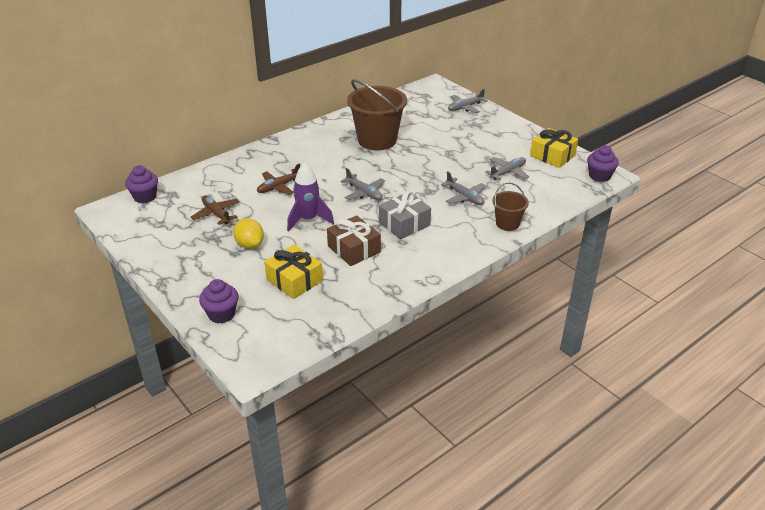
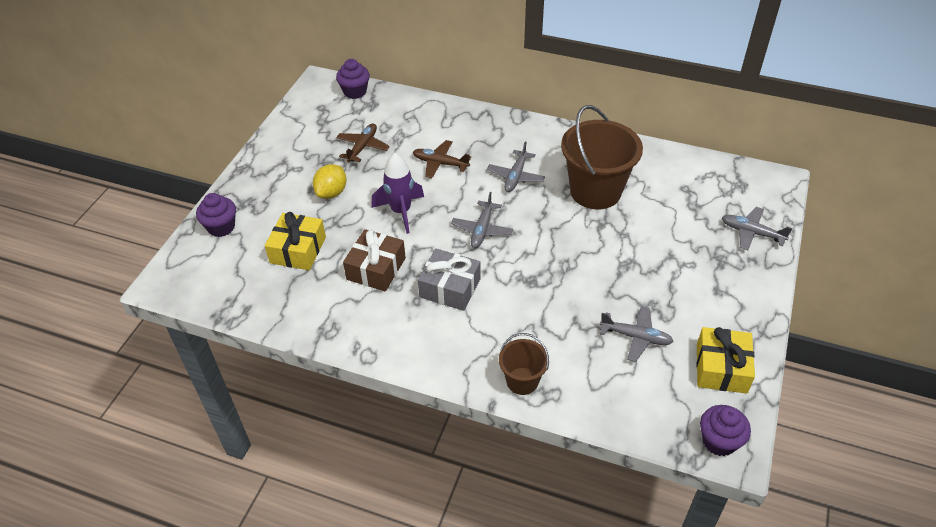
camera: 60 degrees right, 10 degrees up
(465, 197) = (545, 318): grey plane -> grey plane (515, 176)

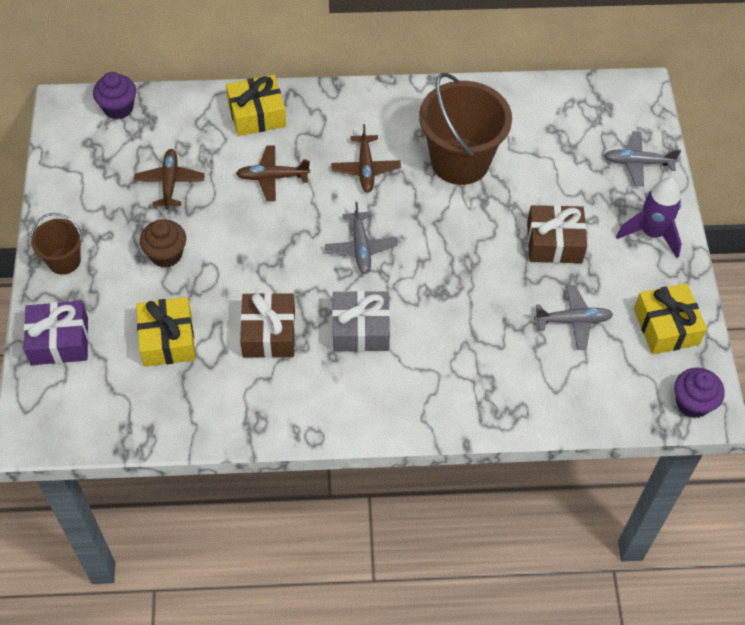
camera: 25 degrees left, 10 degrees up
(221, 227) = (59, 341): purple cupcake -> purple gift
(331, 193) = (166, 254): yellow lemon -> brown cupcake
(401, 212) = (259, 254): purple rocket -> purple rocket (651, 233)
(452, 120) = (257, 114): none -> yellow gift
(515, 176) = (365, 169): grey plane -> brown plane
(522, 381) = (484, 408): brown bucket -> brown bucket (64, 261)
(647, 272) = (554, 242): none -> brown gift

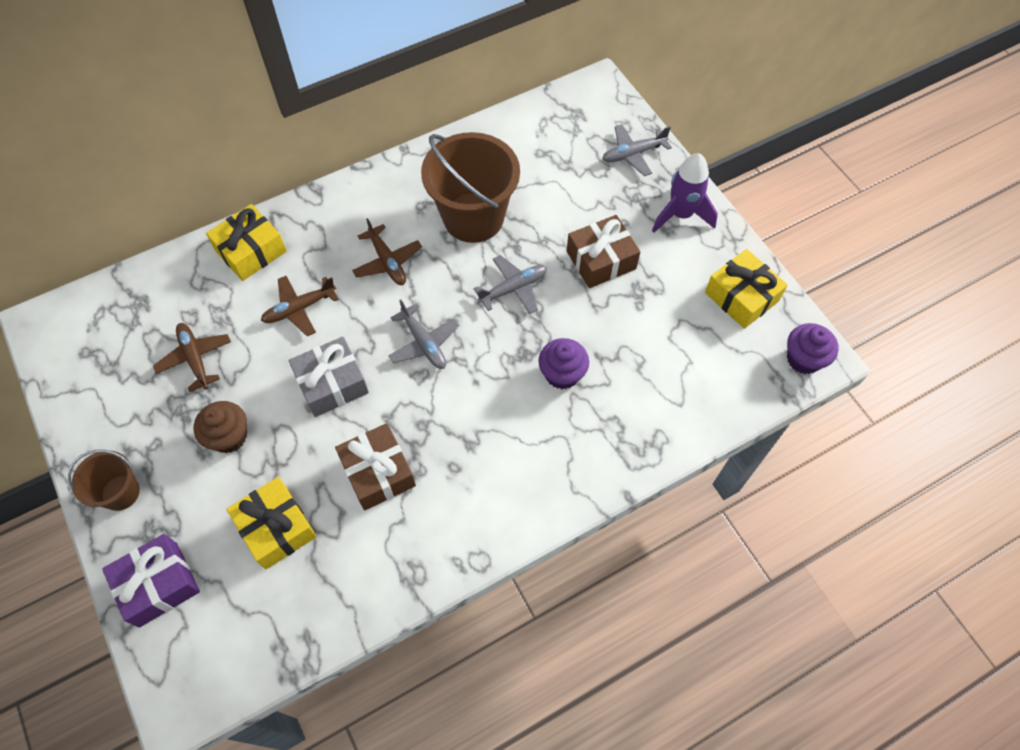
camera: 25 degrees left, 5 degrees up
(118, 108) = (101, 302): purple cupcake -> purple cupcake (562, 374)
(360, 329) = (467, 426): grey gift -> grey gift (332, 384)
(573, 321) = (659, 328): grey plane -> grey plane (513, 288)

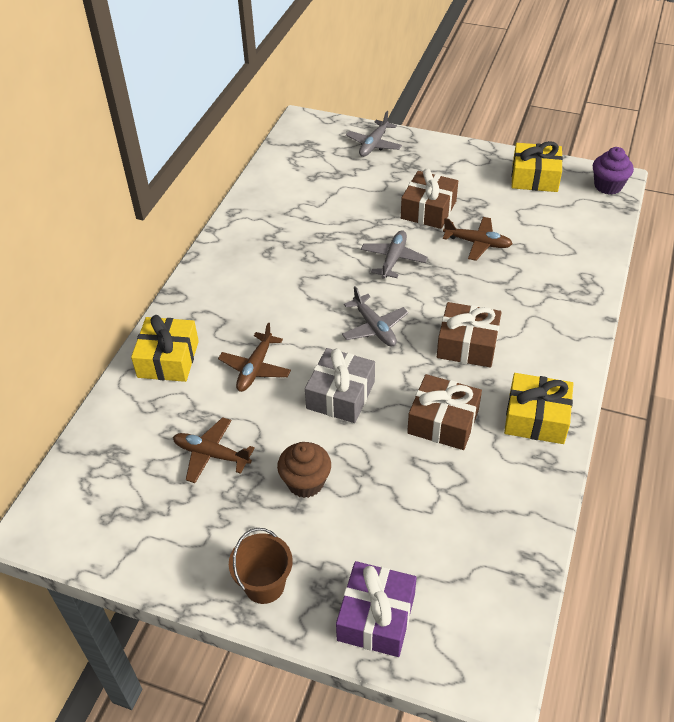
camera: 40 degrees left, 15 degrees down
(276, 528) = (417, 509): yellow gift -> yellow gift (536, 418)
(387, 262) = (285, 299): brown plane -> brown plane (477, 243)
(424, 343) = (374, 328): grey plane -> grey plane turned 45 degrees clockwise
(473, 217) = (313, 238): brown bucket -> none
(477, 419) = (467, 345): none -> brown gift
(562, 374) = (486, 284): purple cupcake -> none
(680, 215) = (445, 158): purple rocket -> none

